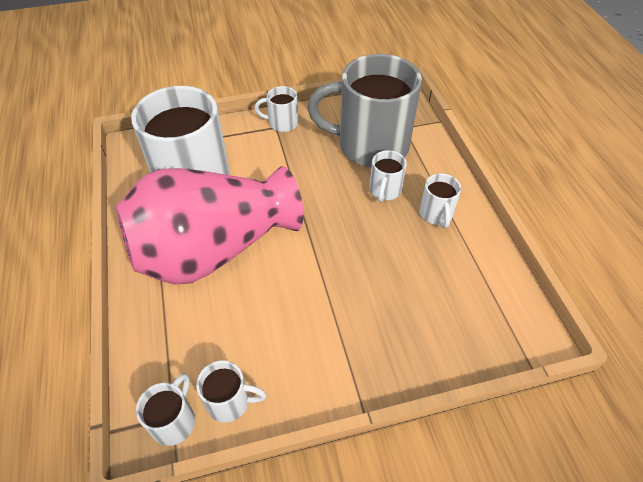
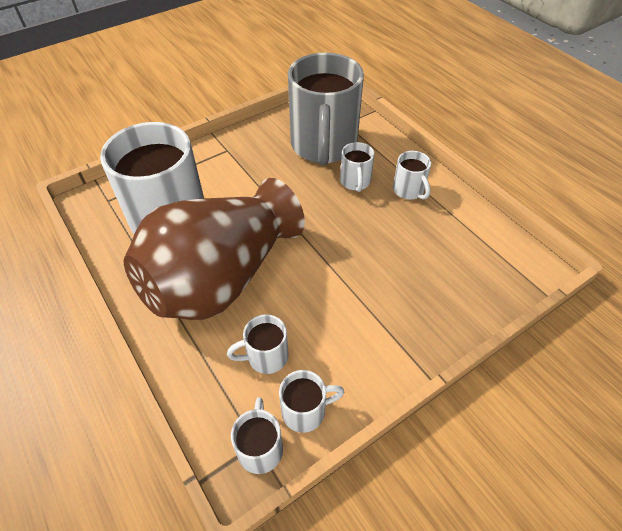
camera: 20 degrees left, 0 degrees up
(213, 249) = (221, 277): pink vase -> brown vase
(282, 123) = (231, 145): white mug -> white mug (266, 356)
(370, 145) = (323, 146): grey mug -> grey mug turned 75 degrees counterclockwise

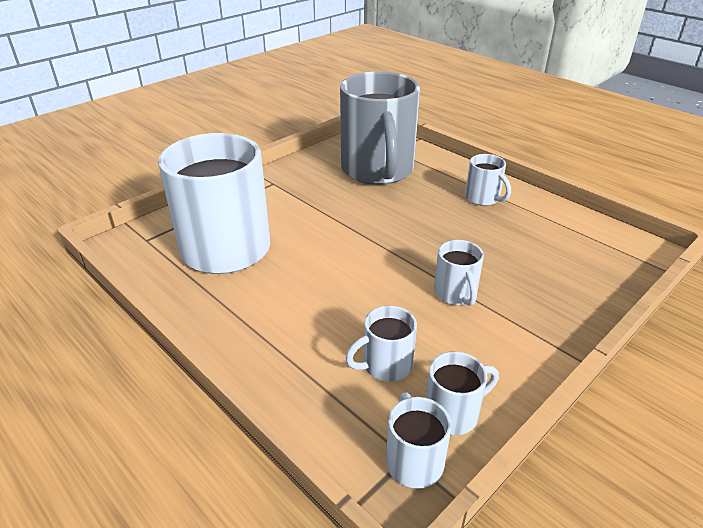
camera: 10 degrees left, 15 degrees down
(221, 277) = (305, 296): brown vase -> none
(355, 182) = (423, 196): white mug -> white mug (455, 294)

